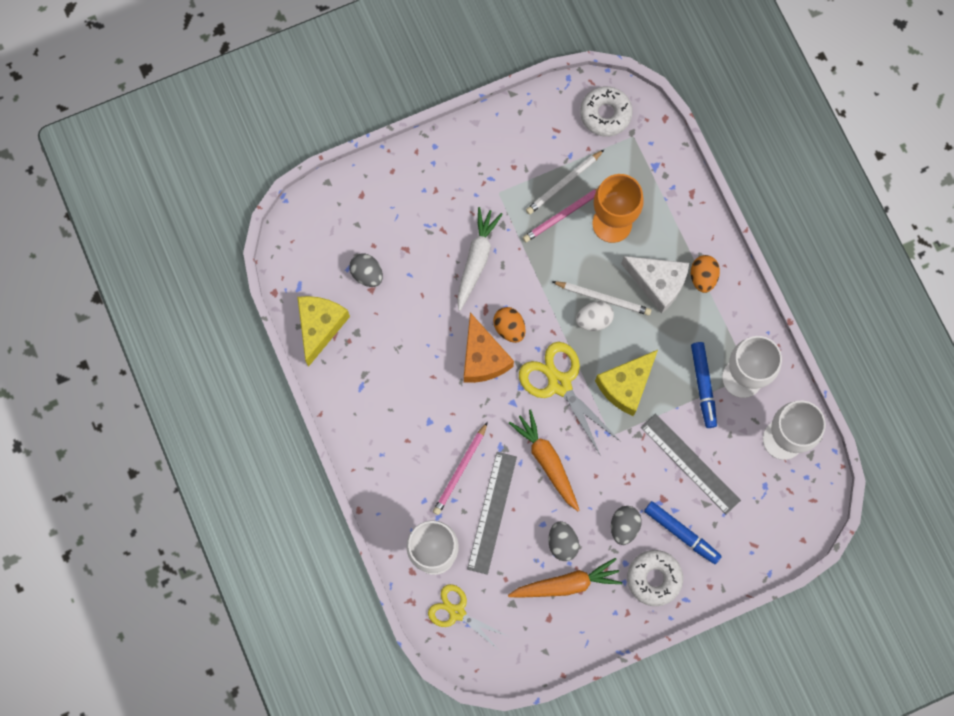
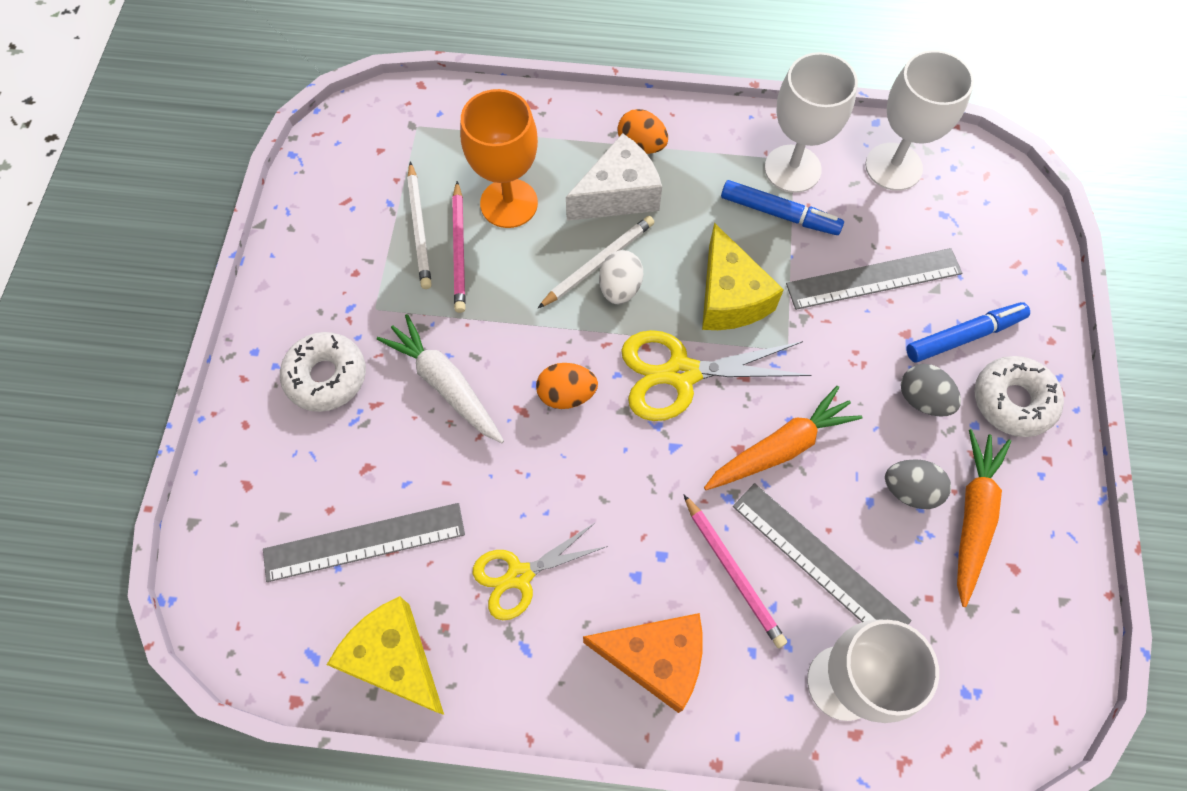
camera: 60 degrees left, 10 degrees down
(367, 274) = (364, 542): grey egg -> grey ruler
(457, 612) = (951, 699): yellow scissors -> yellow scissors (519, 576)
(483, 358) = (587, 451): orange cheese -> orange cheese (655, 659)
(547, 461) = (781, 447): orange carrot -> orange carrot turned 150 degrees clockwise
(605, 114) = (368, 140): white donut -> white donut (326, 376)

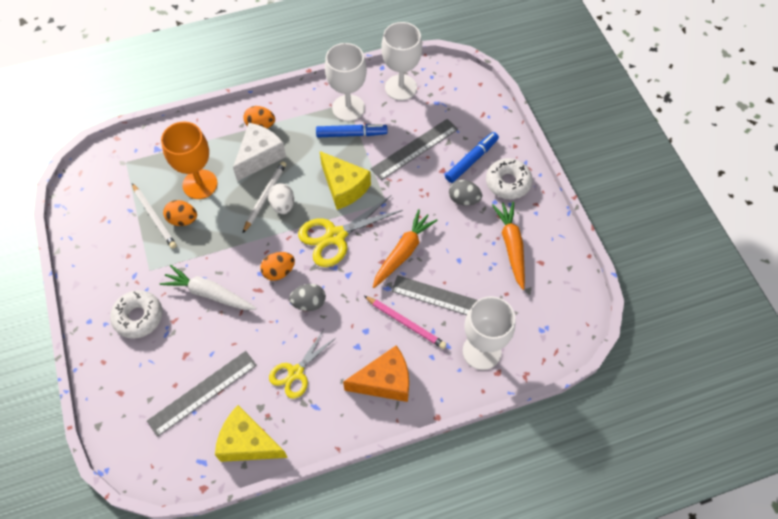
camera: 25 degrees left, 5 degrees down
(459, 249) = (183, 220): pink pencil -> orange egg
(910, 490) = (476, 246): grey egg -> grey egg (309, 303)

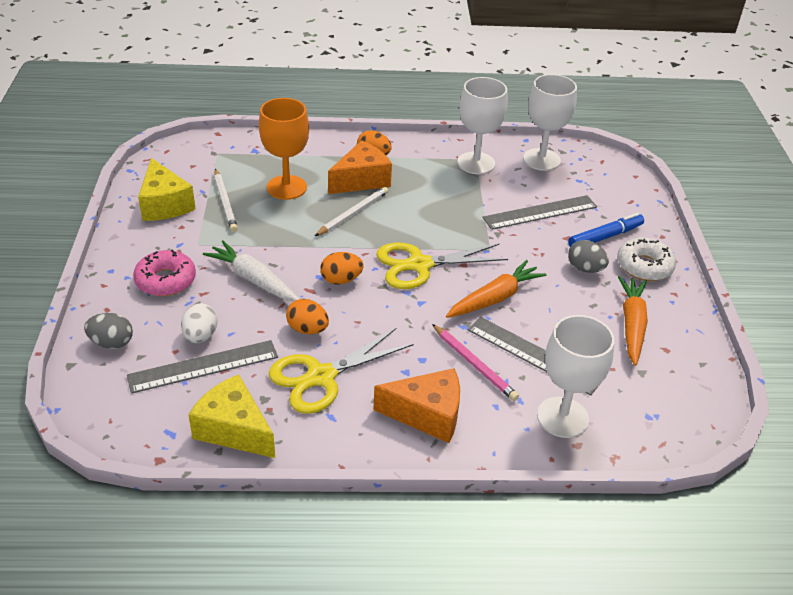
camera: 15 degrees right, 20 degrees down
(138, 317) = (166, 280): white donut -> pink donut
(183, 220) = (254, 211): orange egg -> orange egg (307, 329)
(259, 156) = (361, 180): white cheese -> orange cheese
(283, 205) = (370, 225): white egg -> white egg (200, 336)
(296, 372) = (321, 377): yellow scissors -> yellow scissors, size x1.51
(309, 303) = (364, 316): grey egg -> grey egg (112, 343)
(344, 187) = (446, 226): yellow cheese -> yellow cheese (164, 204)
(351, 134) = (471, 184): blue marker -> none

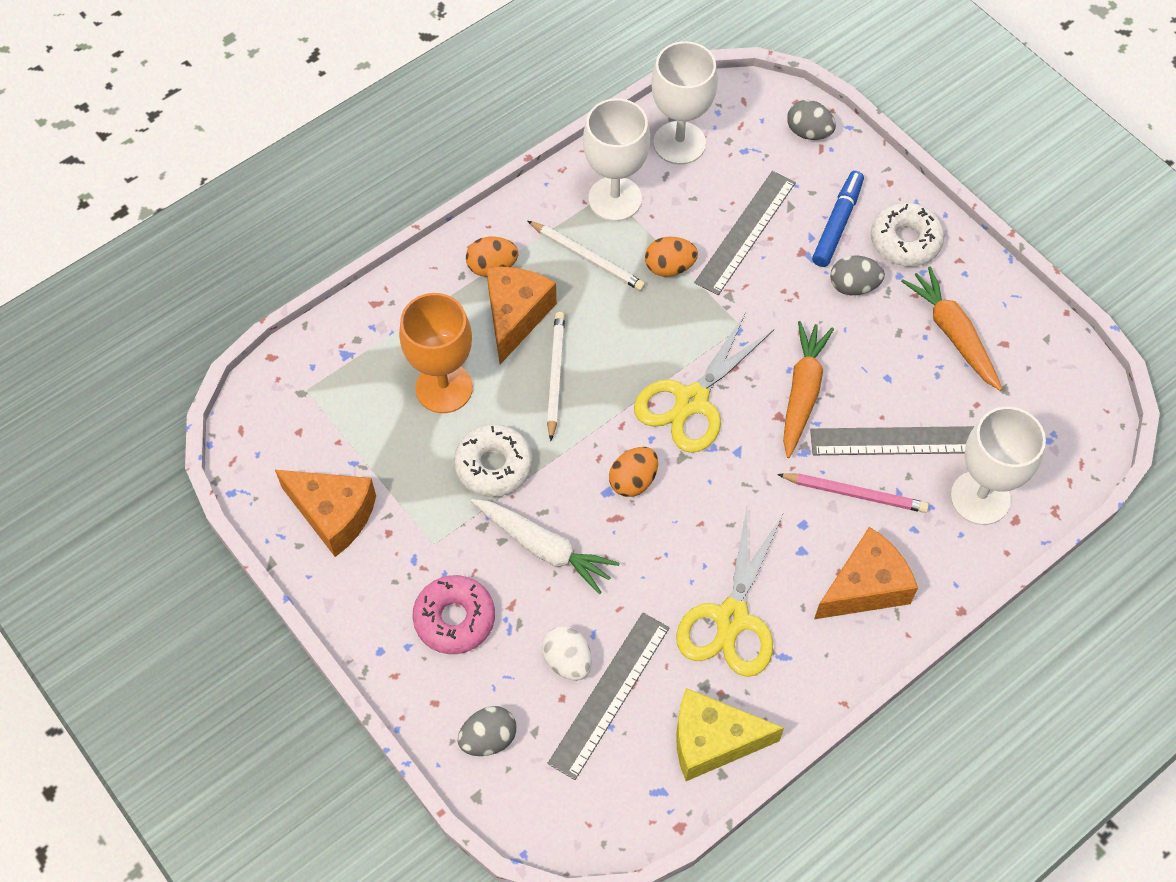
camera: 35 degrees left, 20 degrees up
(164, 204) = (333, 514): yellow cheese -> orange cheese
(225, 202) = (398, 461): white pencil -> white pencil (587, 258)
(253, 279) = (544, 548): white carrot -> white carrot turned 150 degrees counterclockwise
(271, 231) = (494, 466): none -> white donut
(307, 329) = (663, 571): orange egg -> orange egg (669, 267)
(629, 191) = (808, 132): none -> grey egg

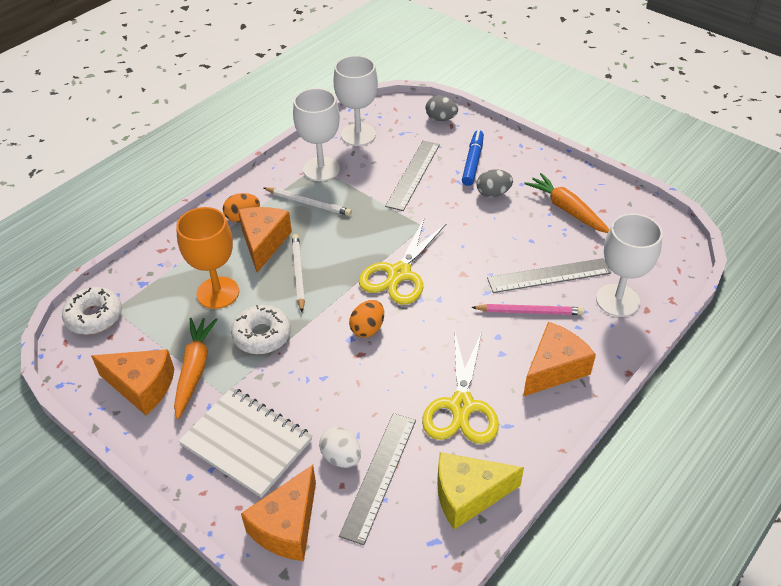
camera: 10 degrees left, 15 degrees down
(454, 619) = (246, 443): pink donut -> white notebook
(488, 738) = (287, 526): grey egg -> orange cheese
(544, 548) = (309, 382): white carrot -> none
(669, 267) = (366, 200): orange egg -> none
(802, 392) = (475, 257): orange carrot -> orange carrot (194, 369)
(905, 241) = (520, 165): white donut -> white donut (94, 317)

